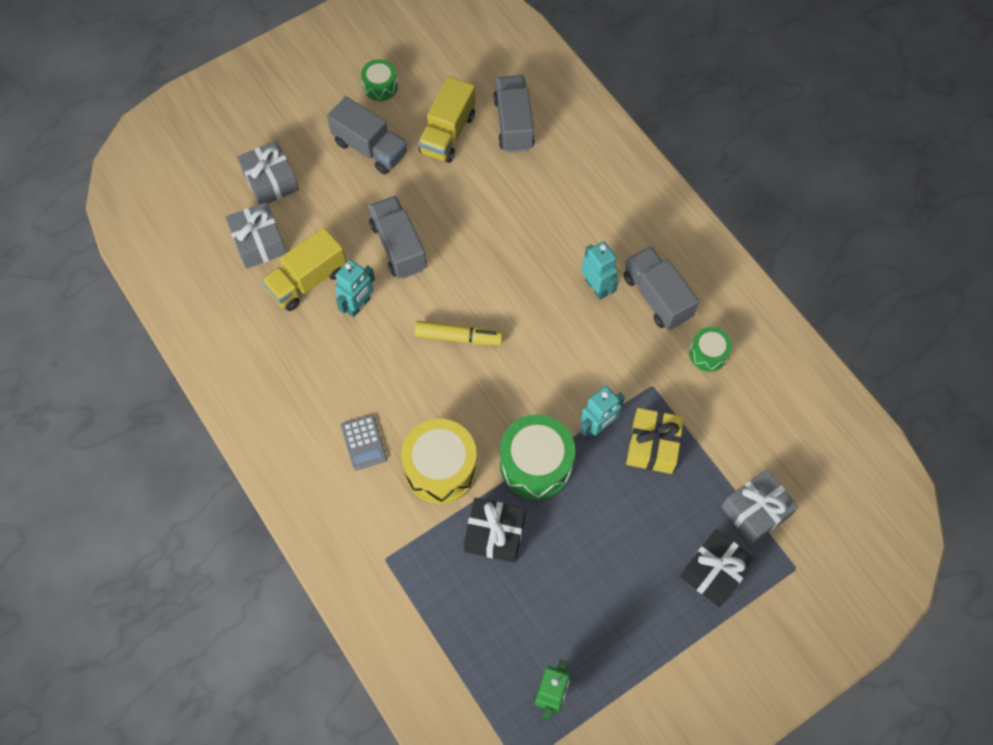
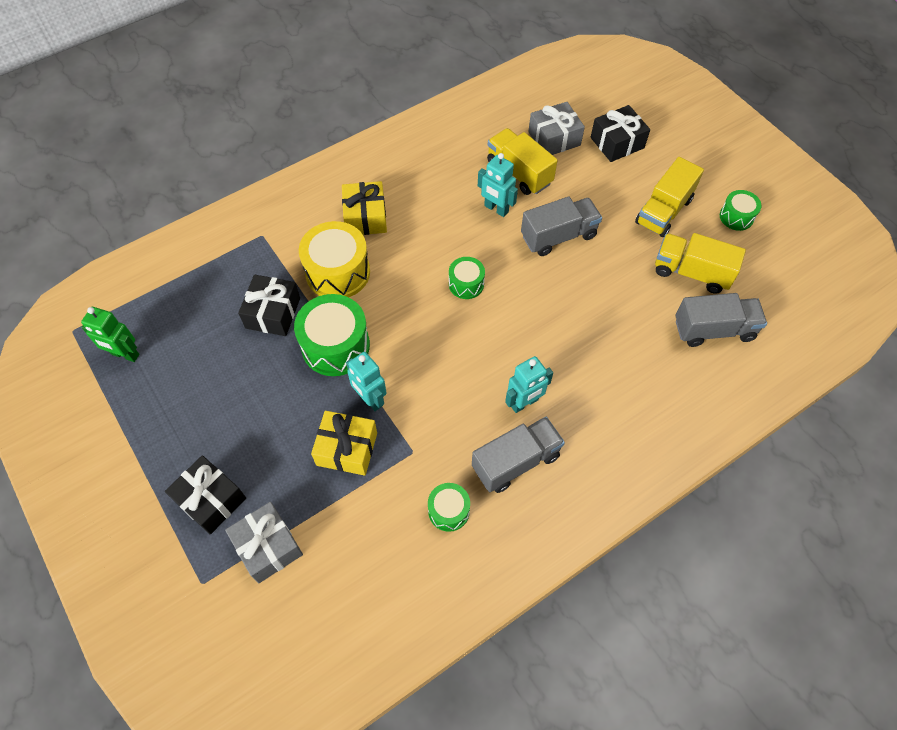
camera: 90 degrees right, 5 degrees down
(271, 181) = (617, 143): grey gift -> black gift
(363, 442) = (365, 217): grey calculator -> yellow gift
(370, 148) = (663, 211): grey truck -> yellow truck
(458, 337) = (466, 284): yellow marker -> green drum

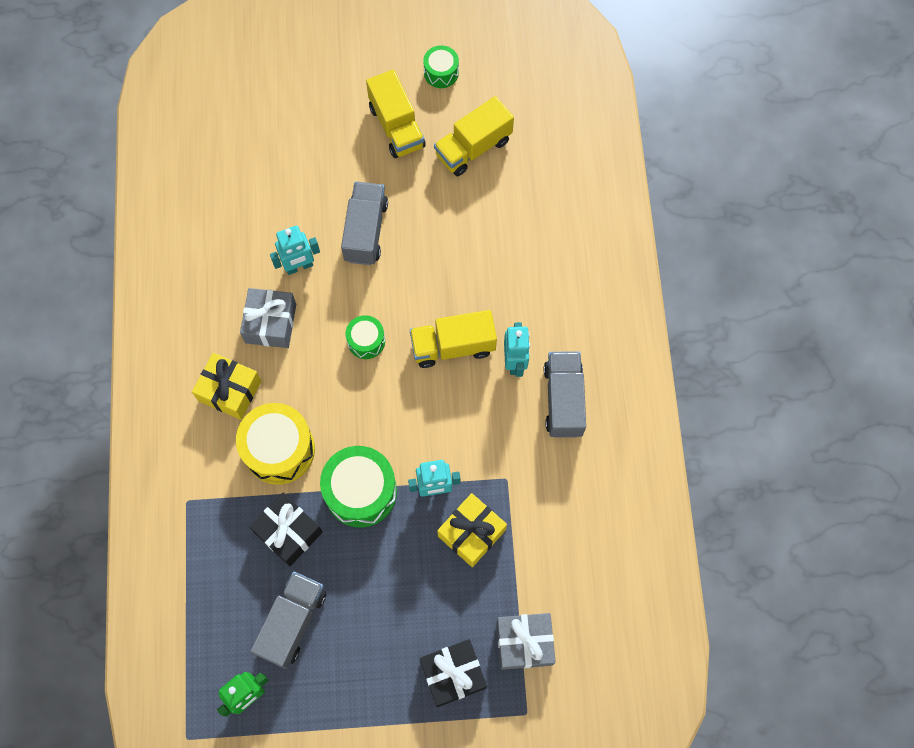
camera: 60 degrees left, 10 degrees up
(448, 511) = (575, 478): green drum -> none
(519, 173) = (270, 221): yellow truck -> yellow truck (453, 346)
(554, 139) = (250, 165): grey gift -> grey gift (270, 323)
(617, 143) = (293, 113): black gift -> none
(714, 330) = (538, 169): grey truck -> grey truck (292, 622)

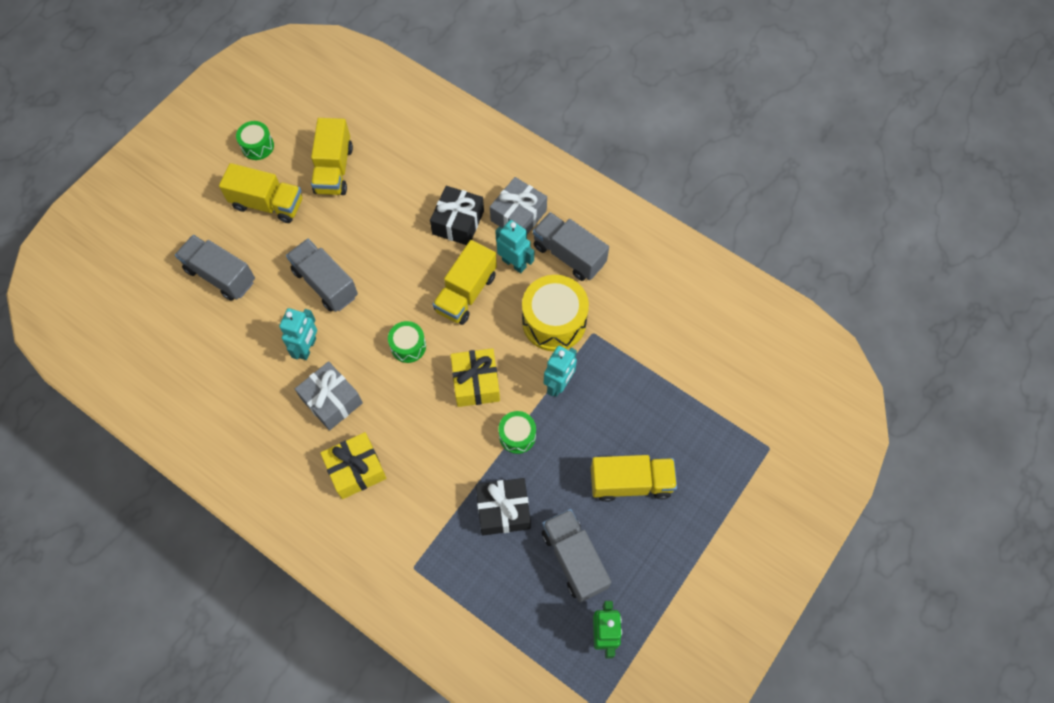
camera: 50 degrees left, 5 degrees down
(279, 449) = (434, 468): yellow drum -> yellow drum (554, 321)
(304, 149) = (220, 275): none -> grey truck
(361, 491) = (517, 436): green drum -> green drum, size x0.55
(395, 617) = (631, 483): none -> yellow truck
(453, 674) = (703, 475): black gift -> black gift (458, 222)
(471, 533) = (612, 385): yellow gift -> yellow gift (476, 383)
(524, 643) = (718, 411): grey gift -> grey gift (518, 215)

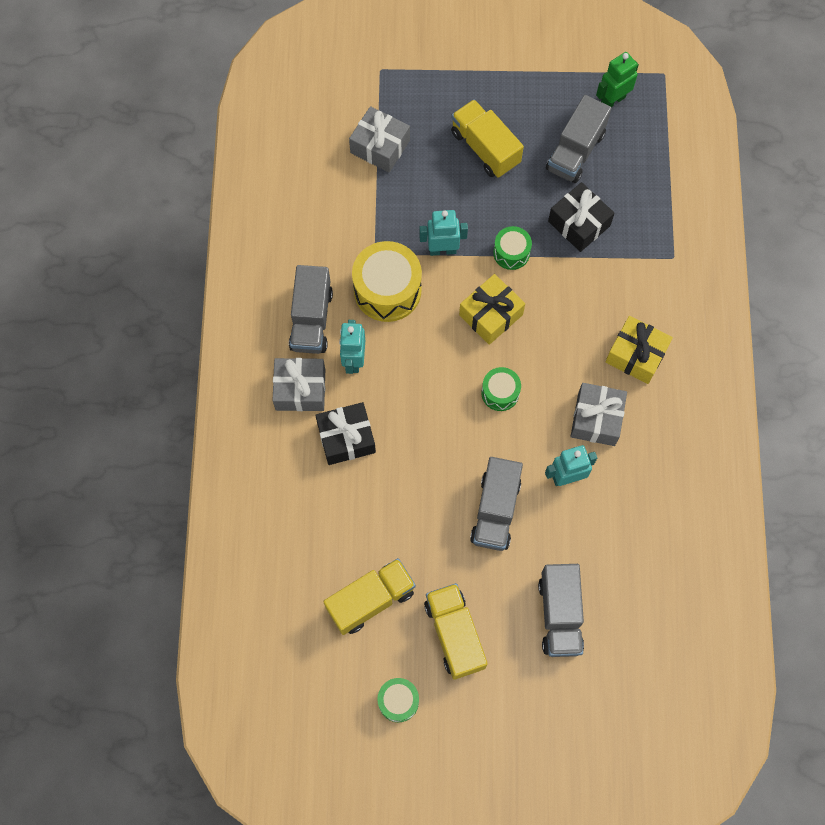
camera: 125 degrees left, 5 degrees up
(466, 293) = (413, 380): yellow truck -> none
(690, 398) = (380, 146): none -> grey gift

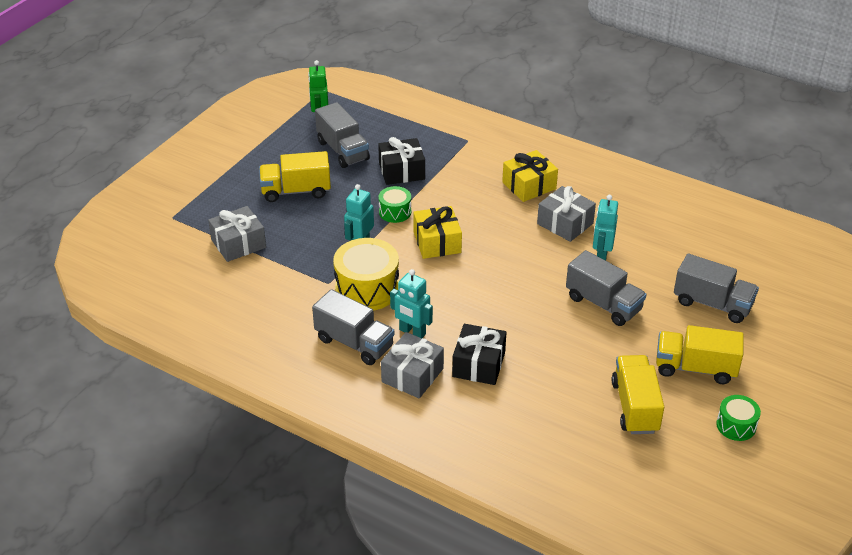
camera: 60 degrees left, 30 degrees down
(500, 393) = (506, 263): green drum -> none

